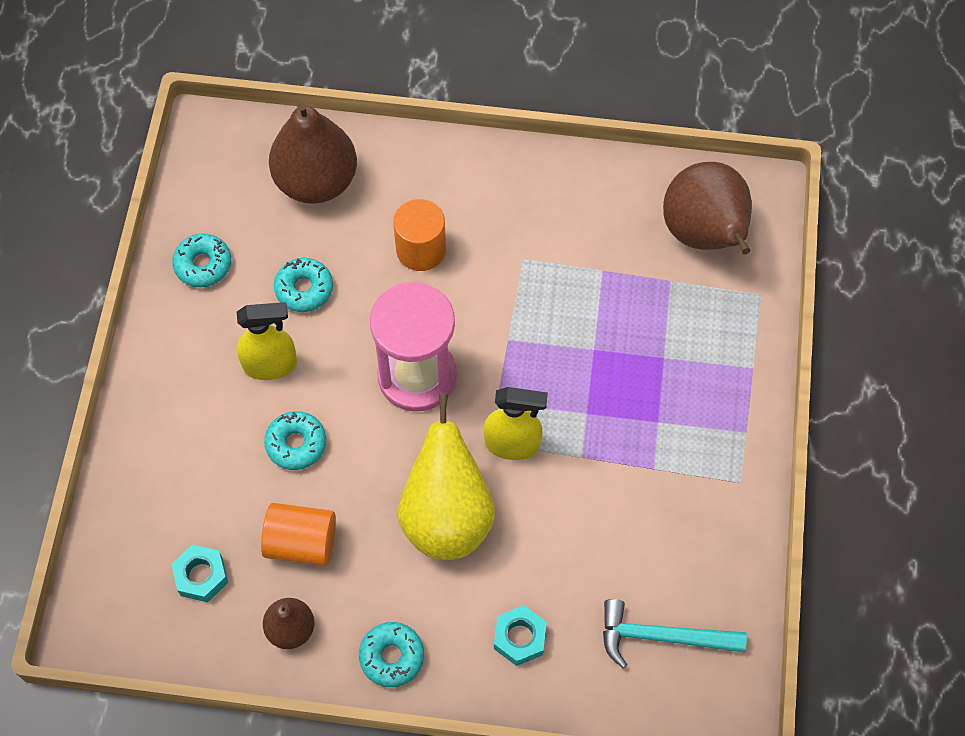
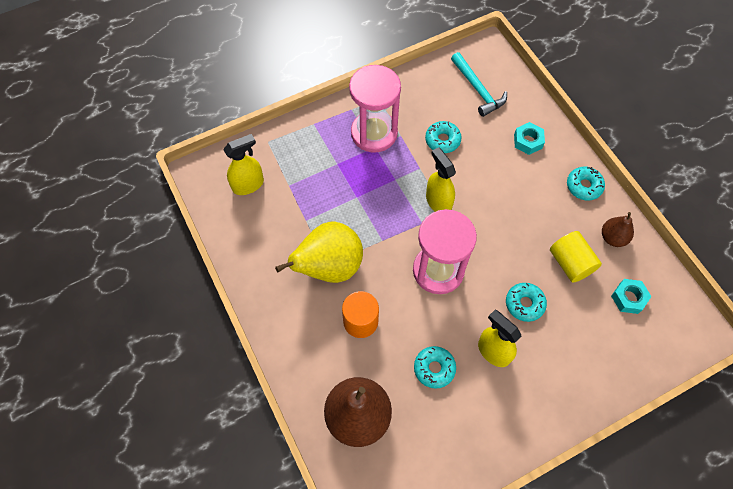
camera: 125 degrees left, 0 degrees up
(203, 265) = (464, 442): turquoise donut -> turquoise donut (442, 140)
(301, 542) = (570, 263): orange cylinder -> yellow cylinder
(447, 516) = (499, 207): yellow pear -> yellow pear (329, 267)
(682, 436) = (374, 133): none -> pink hourglass
(705, 235) = (248, 185): brown pear -> yellow spray bottle

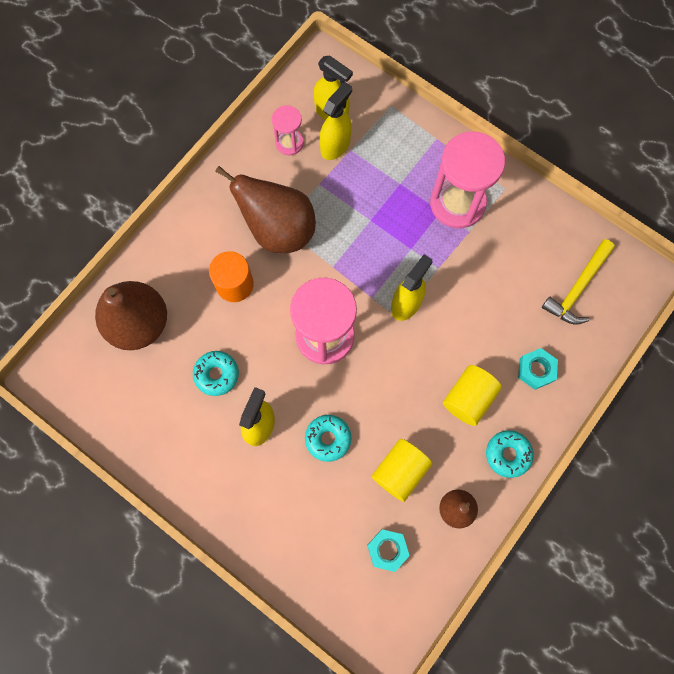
camera: 65 degrees right, 10 degrees up
(256, 227) = (289, 143): none -> pink hourglass
(279, 194) = (335, 145): none -> yellow spray bottle
(329, 267) = (278, 229): yellow pear -> brown pear
(442, 140) = (486, 277): turquoise donut -> none
(478, 89) = (577, 288): turquoise hammer -> yellow hammer
(531, 193) = (468, 398): none -> yellow cylinder

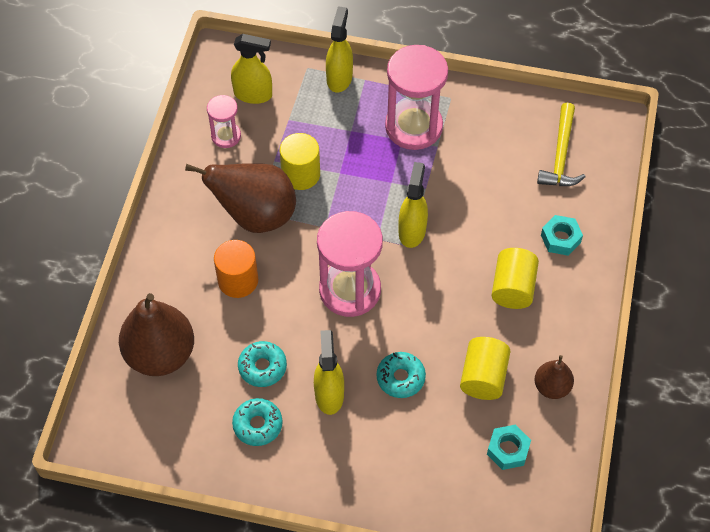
camera: 25 degrees left, 15 degrees down
(335, 145) = (272, 121): yellow spray bottle -> yellow spray bottle (339, 78)
(336, 207) = (301, 174): none -> yellow cylinder
(508, 454) = (573, 320): turquoise donut -> turquoise donut (257, 425)

